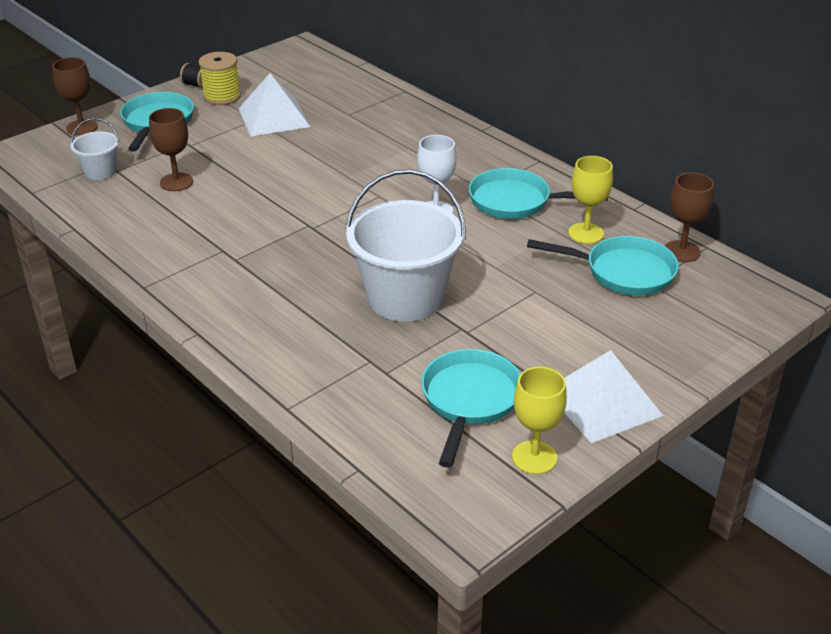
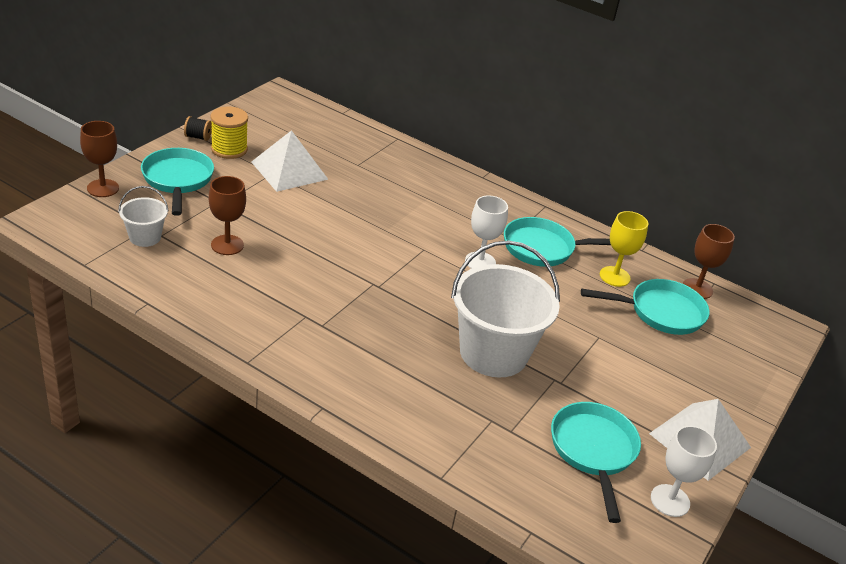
camera: 20 degrees left, 0 degrees up
(534, 457) = (670, 500): yellow goblet -> white goblet

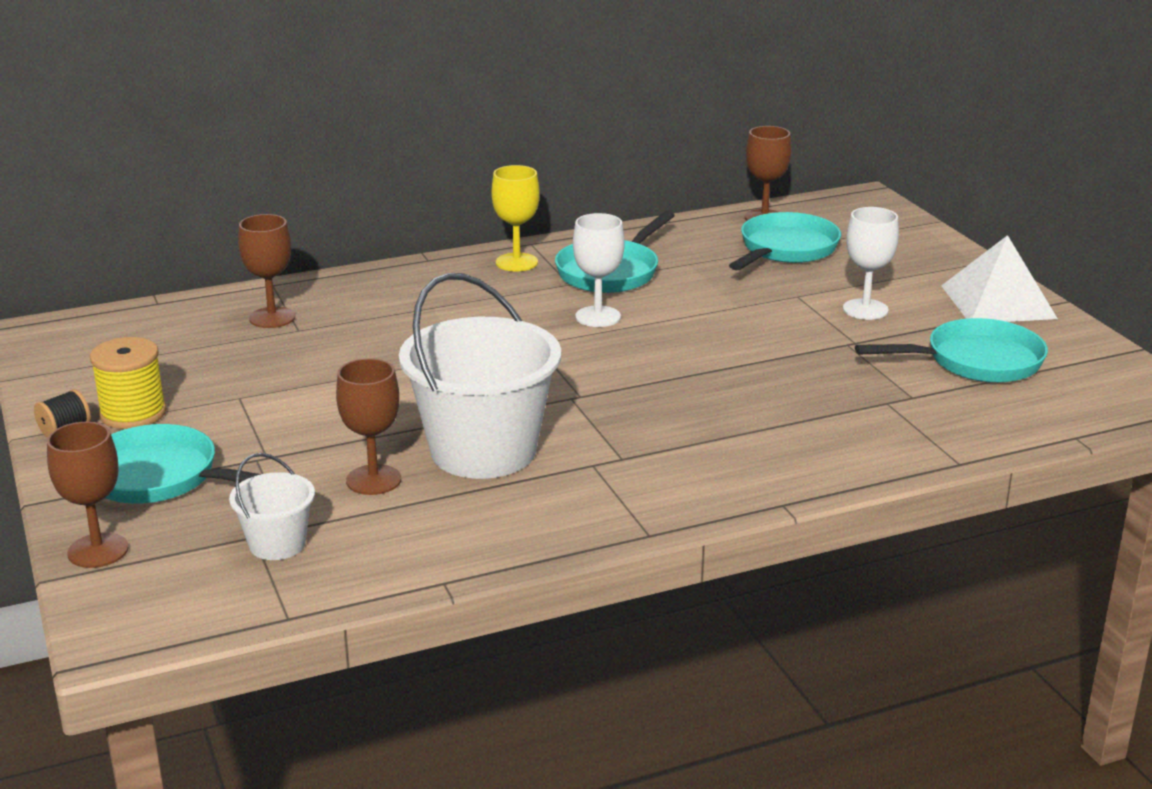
camera: 50 degrees left, 10 degrees down
(289, 170) = (248, 382): white pyramid -> none
(362, 152) = (272, 318): none -> brown goblet
(493, 353) = (773, 364): white bucket -> white bucket (483, 451)
(593, 451) = (976, 361): turquoise pan -> turquoise pan turned 135 degrees clockwise
(614, 276) = (702, 251): yellow goblet -> yellow goblet (516, 262)
(670, 500) = (1073, 347): white goblet -> white goblet (865, 309)

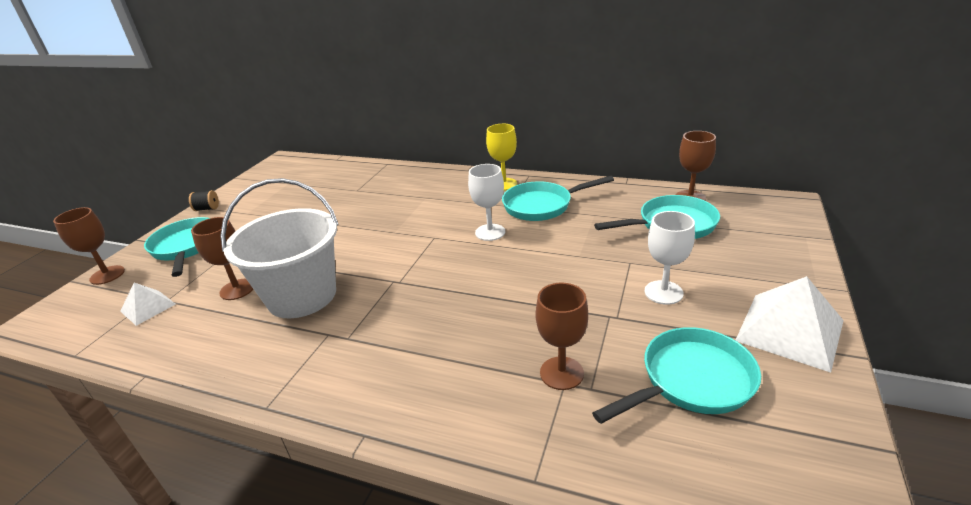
camera: 45 degrees right, 5 degrees up
(133, 413) = (237, 210): yellow spool -> none
(272, 318) = (358, 180): brown goblet -> brown goblet (561, 373)
(277, 544) = (148, 307): white bucket -> white pyramid
(976, 361) = (691, 381): turquoise pan -> turquoise pan turned 60 degrees counterclockwise

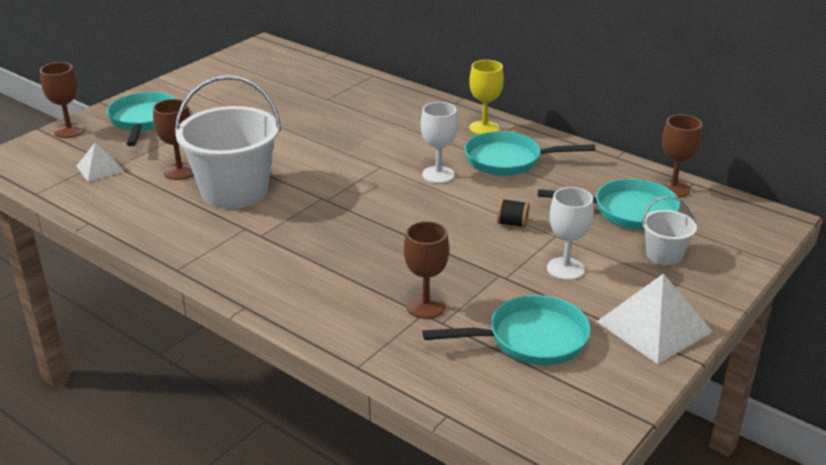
camera: 15 degrees right, 0 degrees up
(207, 209) = (172, 85): black spool -> black spool (512, 223)
(734, 256) = (664, 255): none -> white bucket

